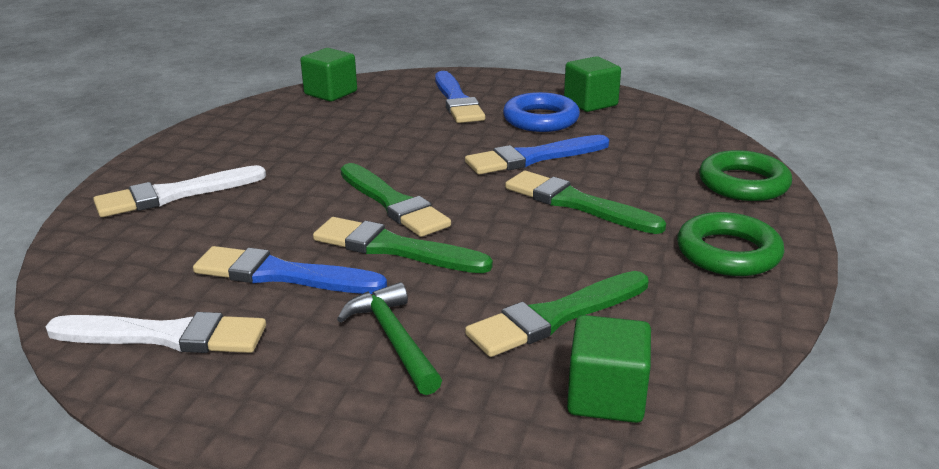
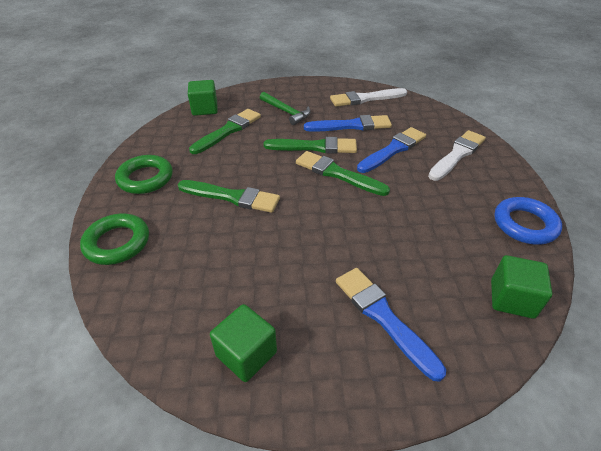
camera: 160 degrees right, 15 degrees up
(533, 158) = (274, 238): blue brush -> blue brush (393, 149)
(541, 119) = (287, 301): blue ring -> blue ring (524, 224)

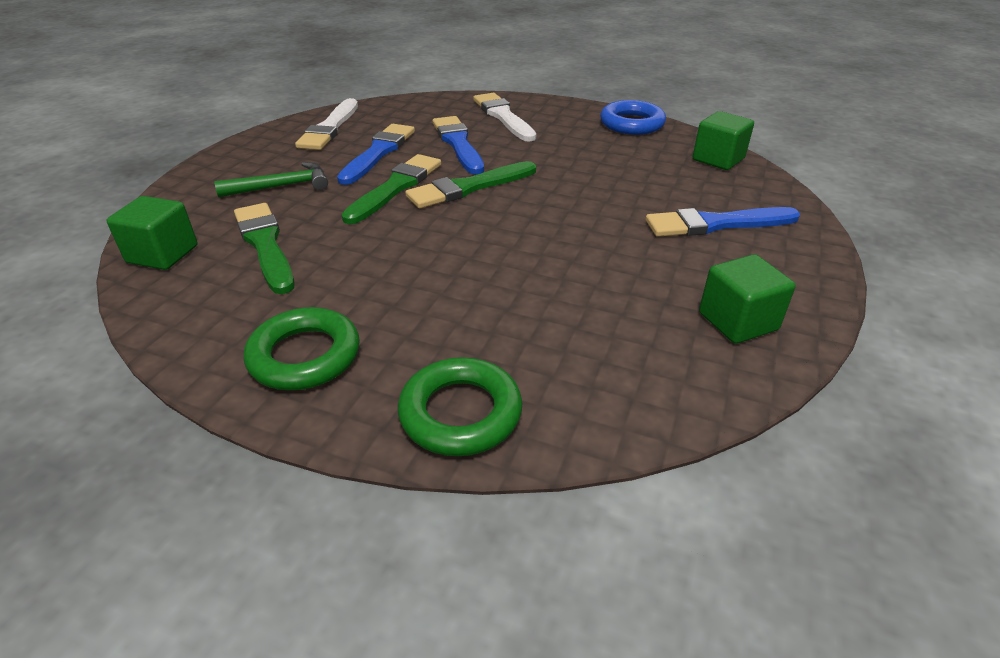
camera: 65 degrees left, 5 degrees down
(232, 197) = (443, 275): green brush -> none

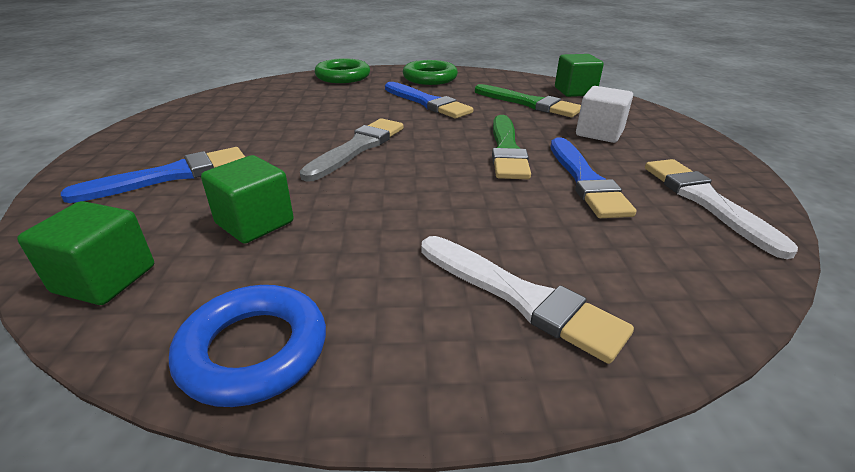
camera: 155 degrees right, 5 degrees down
(281, 186) = (599, 133): green hammer -> white cube
(458, 143) = (518, 215): blue brush -> blue brush (427, 103)
(469, 187) = (440, 163): green brush -> none
(531, 220) = (358, 148): none -> grey brush
(737, 321) = (191, 118): green cube -> green cube (255, 223)

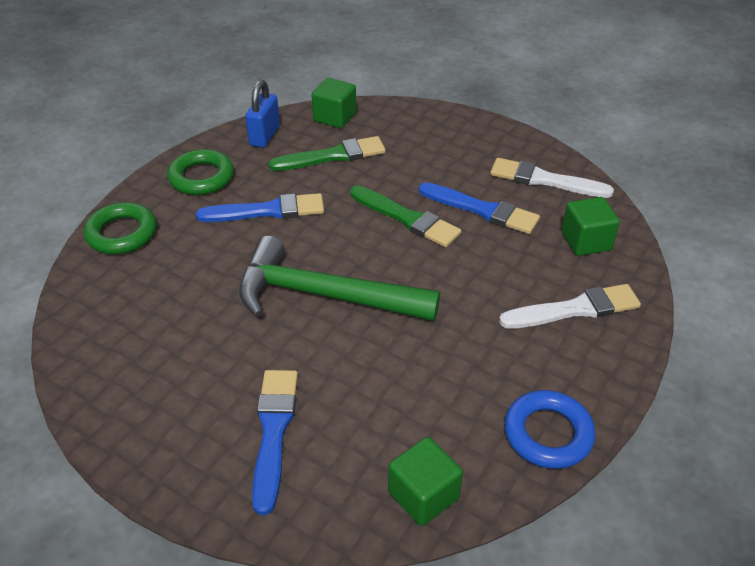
camera: 55 degrees left, 10 degrees up
(255, 223) = (405, 397): green cube -> green cube (586, 241)
(358, 148) = (325, 295): grey brush -> green hammer
(506, 80) = (265, 136): none -> blue padlock
(599, 133) = (422, 158): white cube -> none

